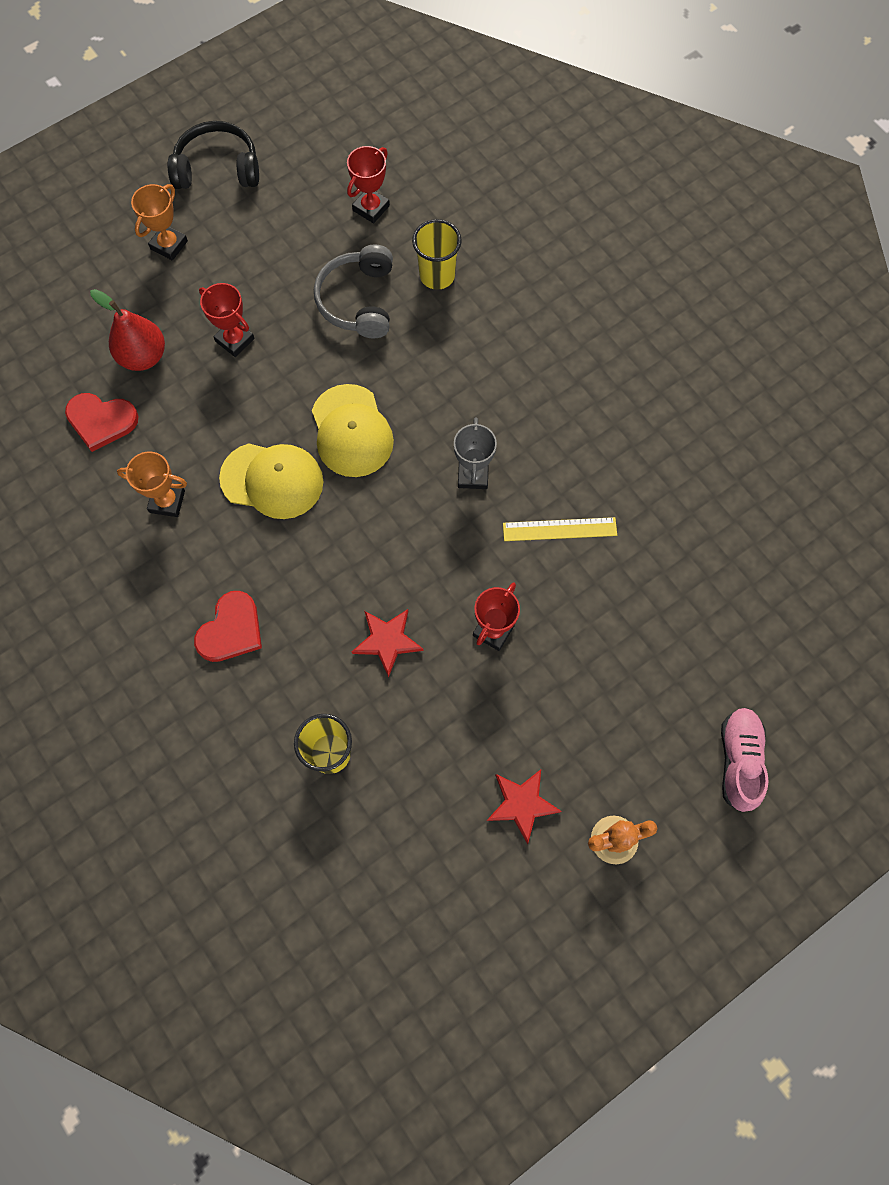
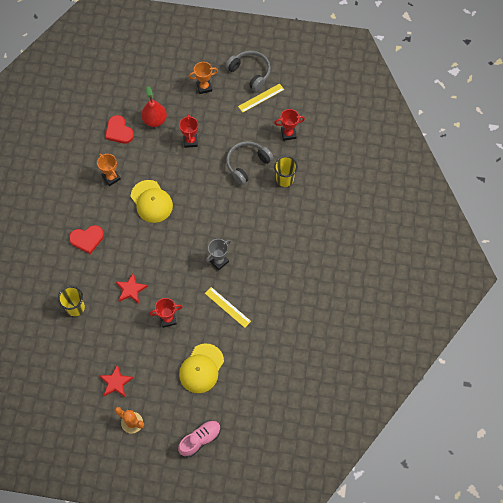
camera: 45 degrees right, 5 degrees down
(217, 168) = (250, 72): black headphones -> grey headphones
(274, 191) = (261, 98): none -> yellow ruler
(351, 431) = (195, 208): yellow cap -> yellow cap (201, 368)

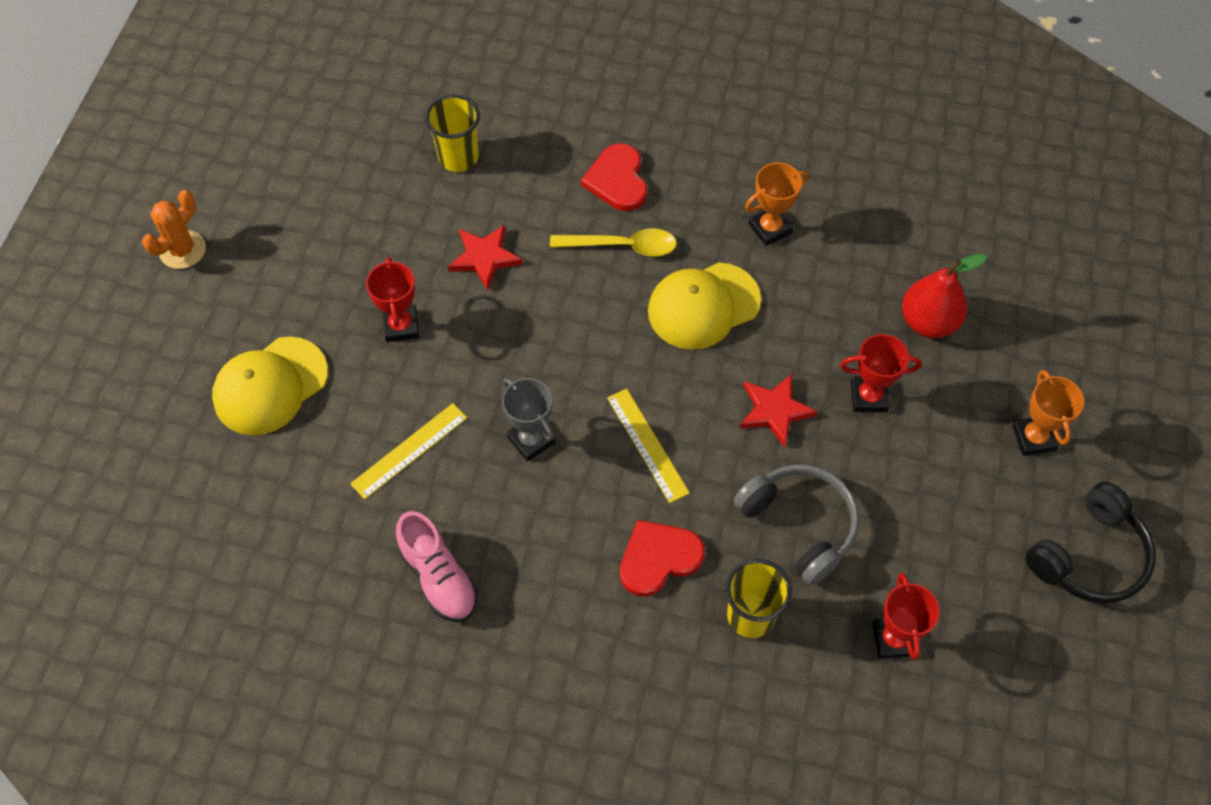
camera: 95 degrees right, 5 degrees down
(116, 382) = (277, 224): red star -> red star (775, 411)
(119, 131) = (896, 247): red heart -> red heart (658, 558)
(122, 234) = (622, 246): none -> yellow spoon
(200, 439) = (109, 374): pink shoe -> pink shoe (438, 577)
(201, 368) = (270, 386): yellow cap -> yellow cap turned 75 degrees counterclockwise
(250, 72) = (1089, 556): grey headphones -> black headphones
(261, 98) = (1008, 577): yellow ruler -> yellow ruler (647, 445)

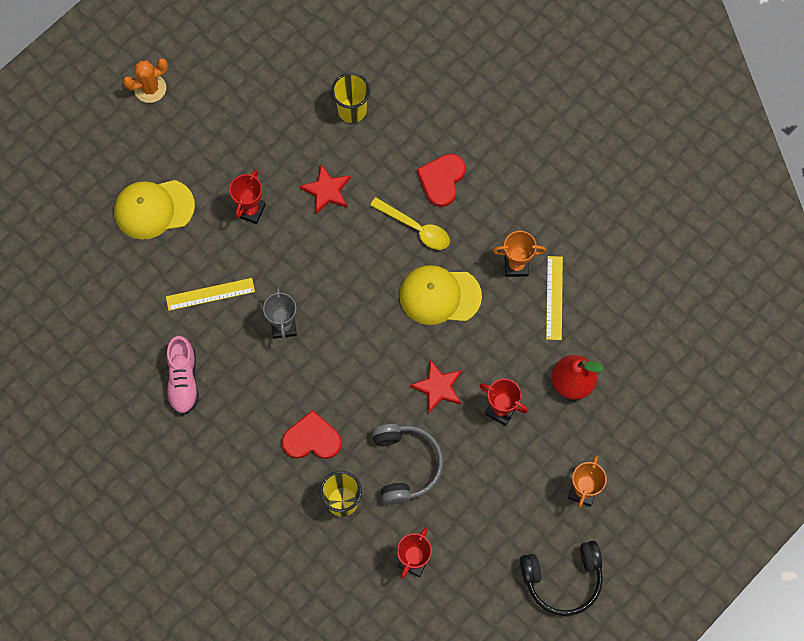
camera: 30 degrees right, 10 degrees up
(647, 445) = (348, 366): yellow ruler -> yellow ruler (554, 297)

